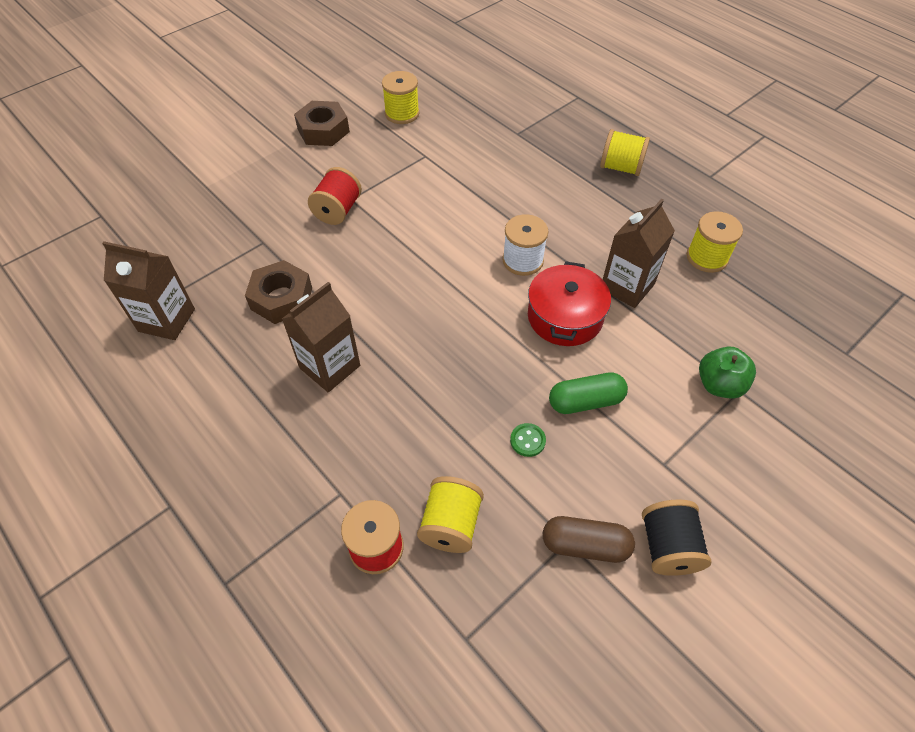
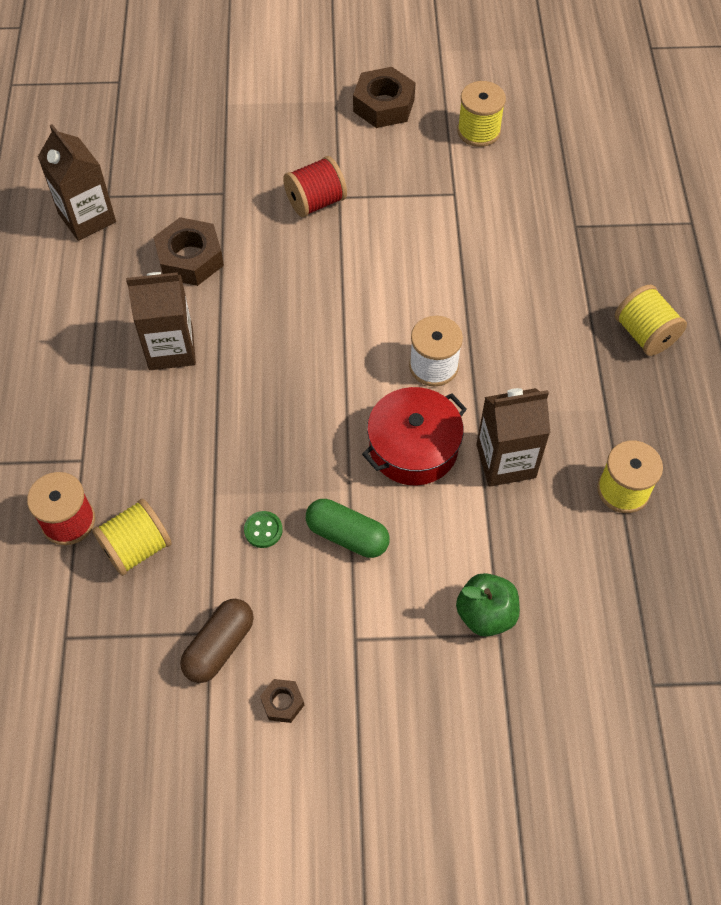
camera: 40 degrees right, 5 degrees up
(585, 545) = (219, 646): brown capsule -> brown capsule turned 75 degrees clockwise
(668, 547) = (282, 702): black spool -> brown nut

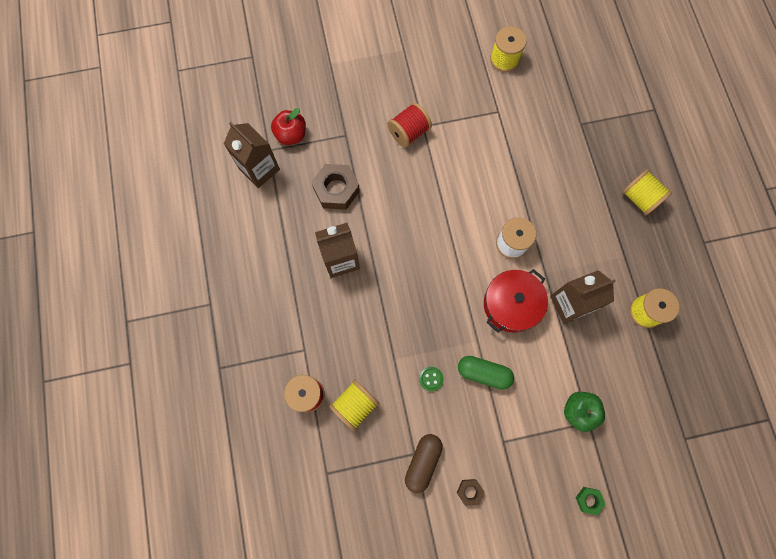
camera: 10 degrees left, 15 degrees up
(145, 182) = (291, 135): none -> red apple
(383, 105) = (437, 48): brown nut -> none
(473, 749) = (588, 500): none -> green nut

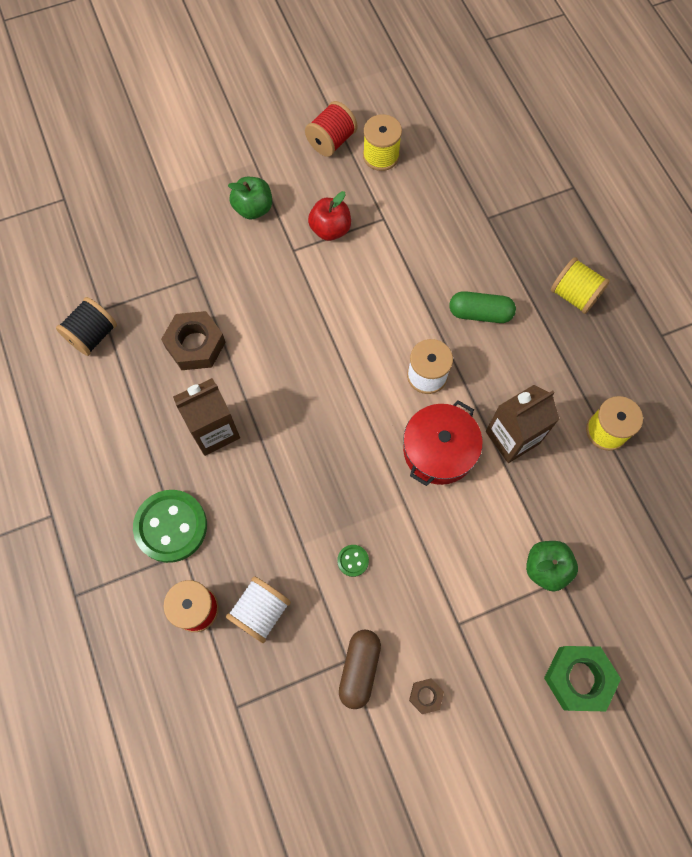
camera: 10 degrees left, 5 degrees down
(259, 169) = (93, 335): brown carton -> black spool
(291, 135) = (128, 287): red apple -> red apple (330, 229)
(297, 328) = (171, 526): none -> green button
(355, 405) = (260, 611): yellow spool -> white spool
(397, 87) = (253, 208): none -> green apple
(409, 132) = (276, 261): red spool -> red spool (331, 141)
(483, 373) = (418, 542): green capsule -> green capsule (480, 313)
(588, 500) = (578, 678): green nut -> green nut, size x1.99

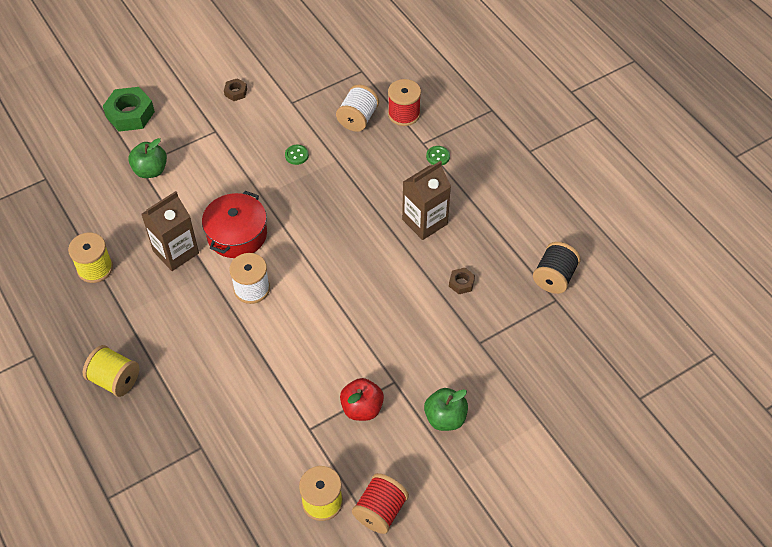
camera: 170 degrees right, 15 degrees down
(171, 526) = (438, 156): green button -> green button, size x0.43
(195, 345) = (461, 283): brown nut -> brown nut, size x0.50
(359, 669) = (282, 99): brown capsule -> none
(480, 313) = (206, 349): green capsule -> none

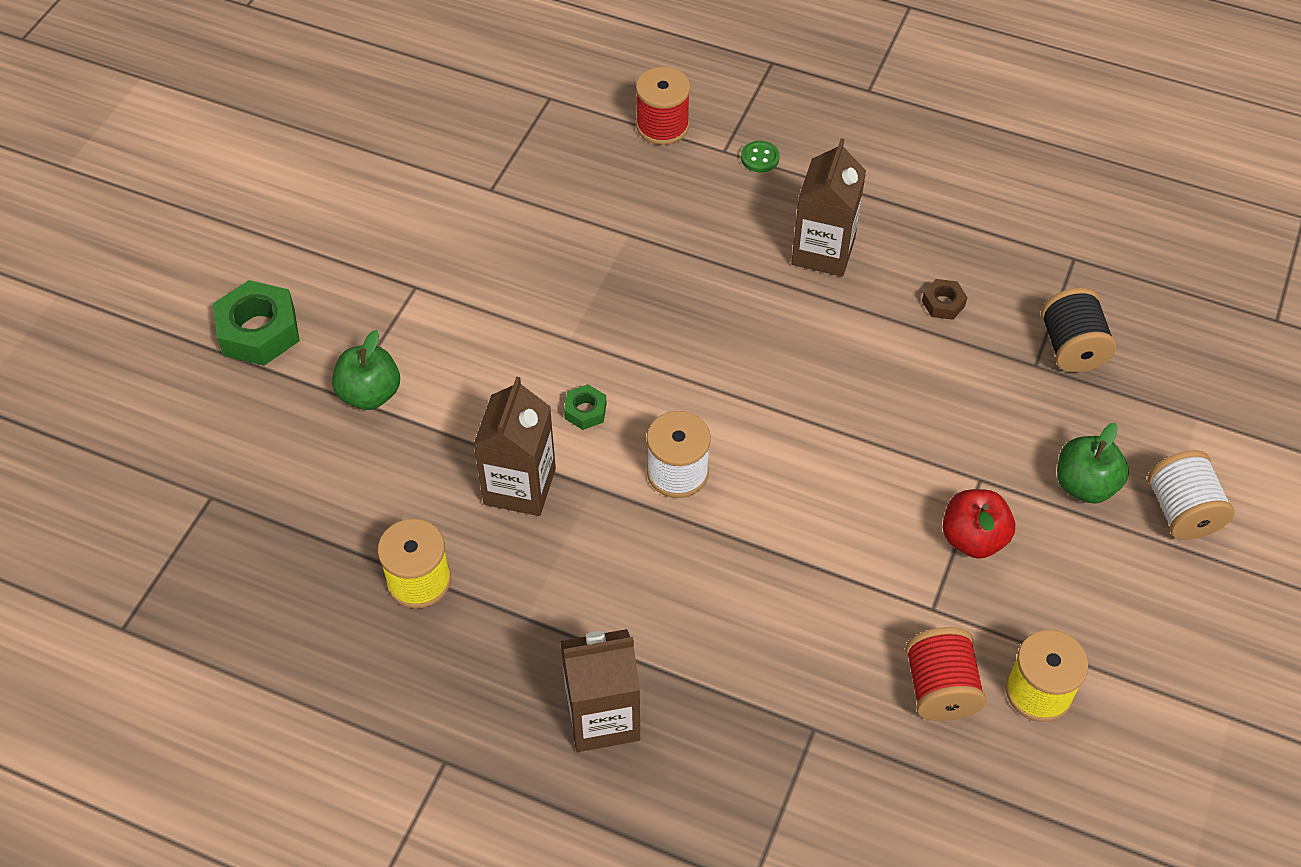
camera: 35 degrees left, 0 degrees up
(115, 380) = (602, 717): yellow spool -> brown carton
(236, 92) = (394, 217): brown nut -> none
(237, 234) = (585, 411): red pot -> green nut
(296, 155) = (567, 257): green button -> none
(358, 119) = (605, 164): white spool -> white spool (1181, 511)
(380, 511) = (1119, 653): red spool -> red spool (940, 688)
(554, 277) = (1046, 231): black spool -> black spool (1071, 347)

